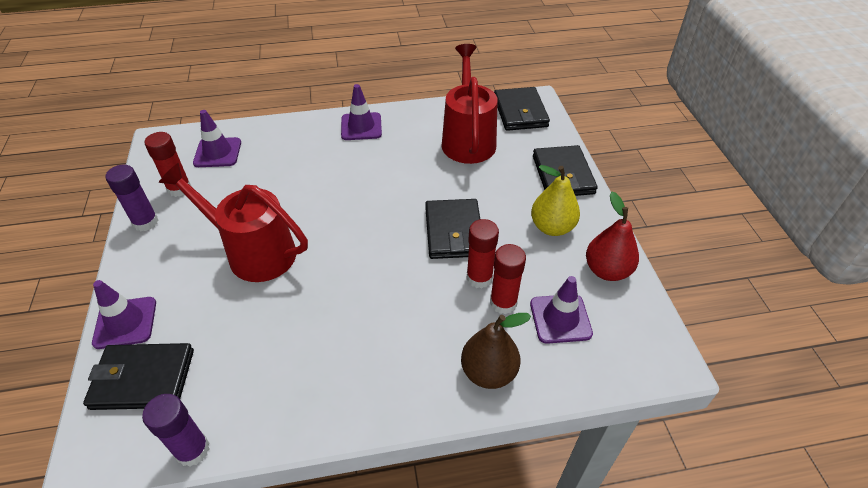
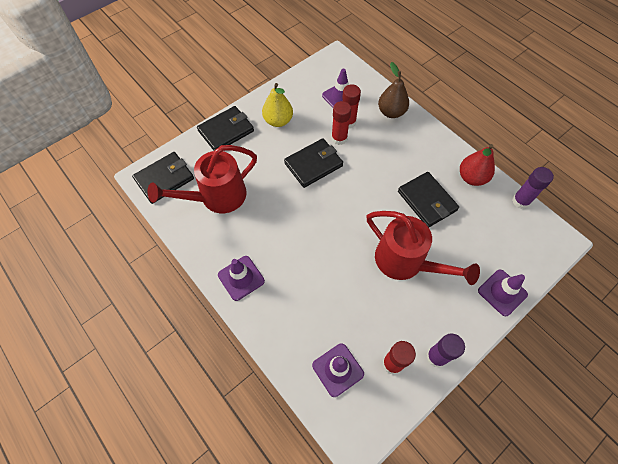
camera: 120 degrees left, 15 degrees up
(143, 379) = (516, 252): black wallet -> black wallet (426, 201)
(253, 252) = (406, 262): red watering can -> red watering can turned 45 degrees counterclockwise
(607, 270) = (295, 89): red pear -> red pear (472, 178)

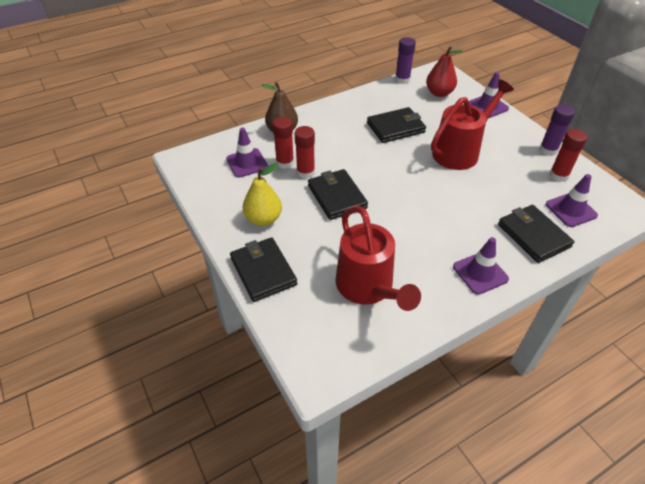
camera: 80 degrees left, 15 degrees down
(164, 179) = (328, 346): black wallet -> black wallet (533, 235)
(472, 178) = (374, 98): red pear -> red pear (439, 93)

